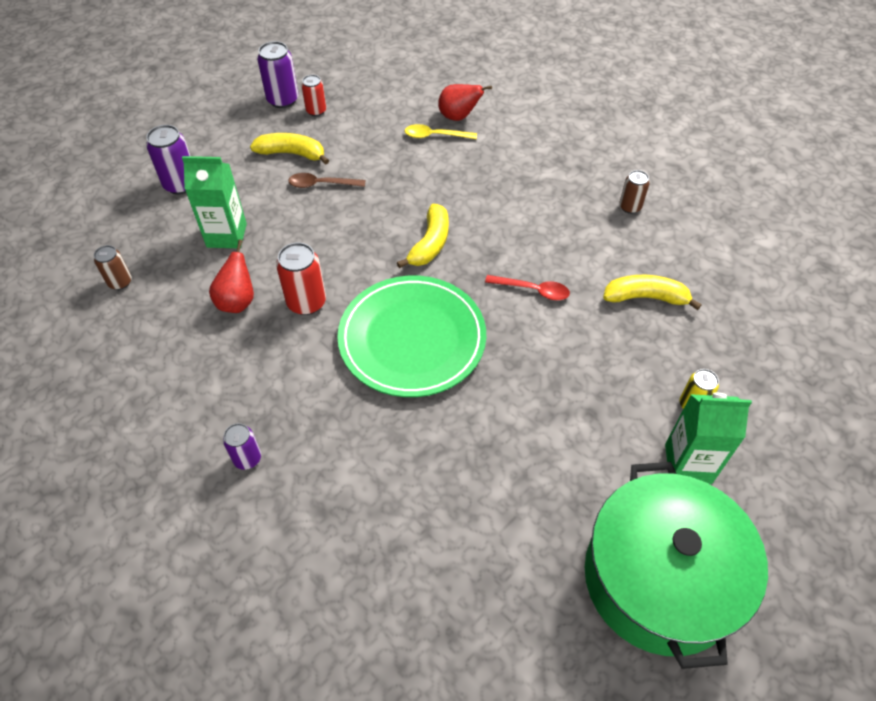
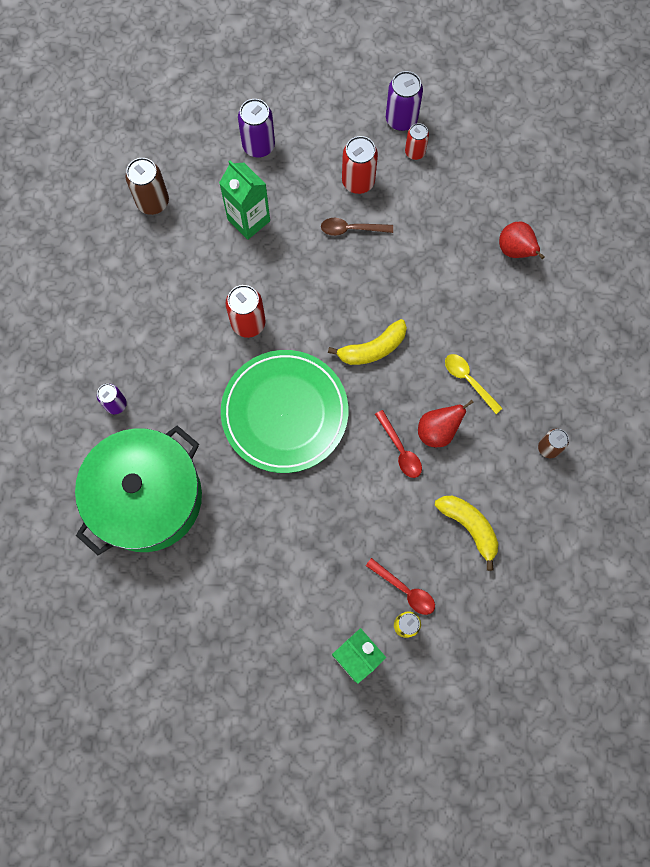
camera: 45 degrees right, 20 degrees up
(120, 282) = (153, 202): brown can -> brown can, size x1.58
(237, 301) = (208, 283): red pear -> red pear (437, 431)
(292, 154) = (358, 181): yellow banana -> red can
(321, 184) = (351, 229): brown spoon -> brown spoon turned 45 degrees counterclockwise
(435, 136) = (477, 254): yellow spoon -> yellow spoon (468, 380)
(659, 380) = (405, 590): none -> red spoon
(659, 578) = (259, 698): green pot -> green pot (147, 497)

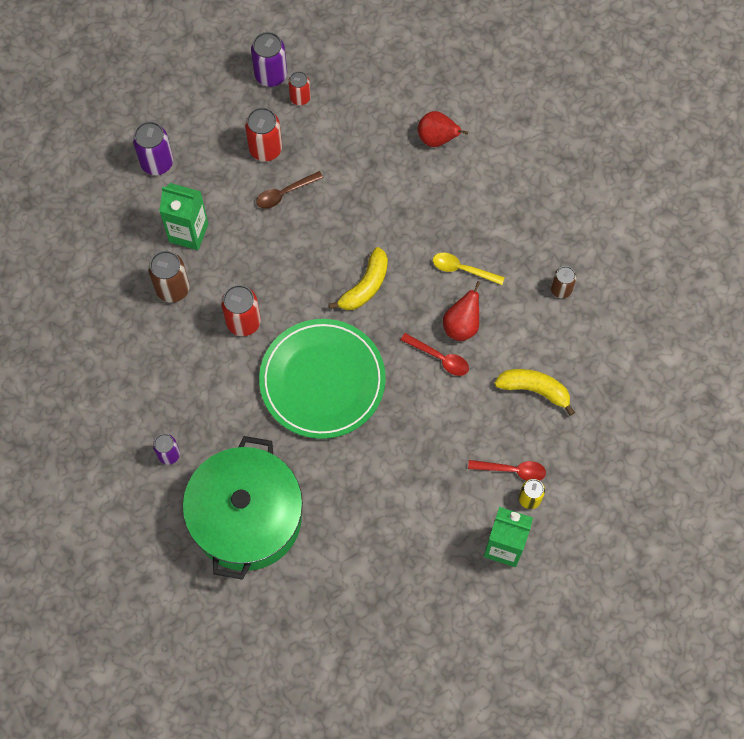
camera: 30 degrees left, 5 degrees down
(153, 202) = (91, 261): brown can -> brown can (172, 288)

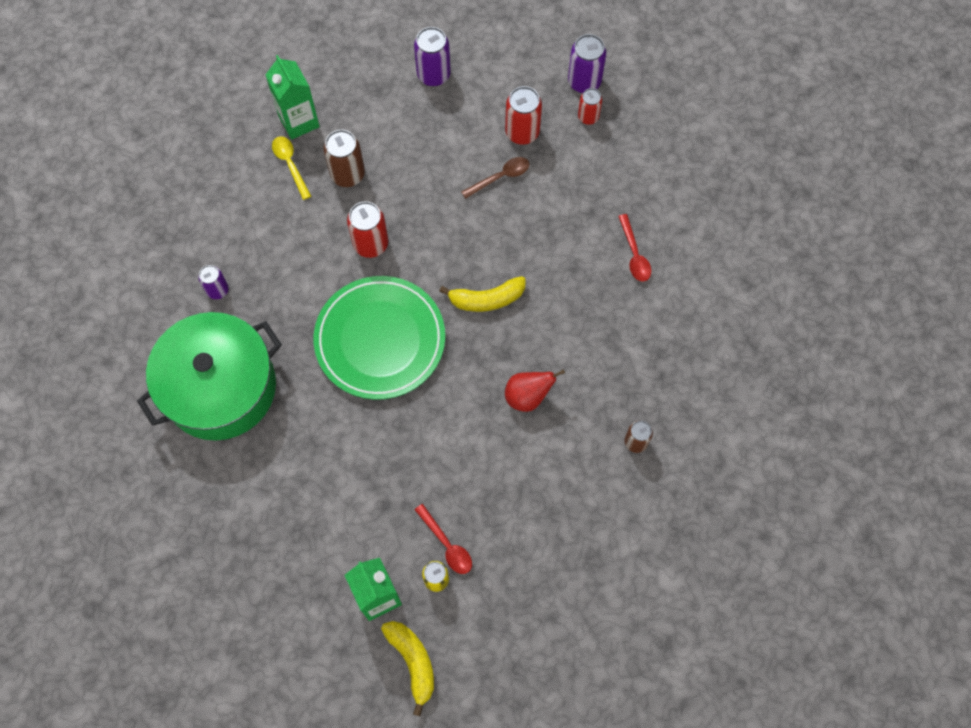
camera: 45 degrees right, 0 degrees up
(188, 232) = (401, 144): green carton -> green carton (299, 121)
(284, 193) = (501, 177): brown spoon -> brown spoon turned 135 degrees clockwise
(437, 139) = (661, 238): red pear -> none
(440, 358) = (484, 405): red spoon -> red spoon (634, 254)
(462, 269) = (574, 354): yellow spoon -> yellow spoon (290, 164)
(534, 390) = (531, 499): yellow banana -> yellow banana (413, 662)

